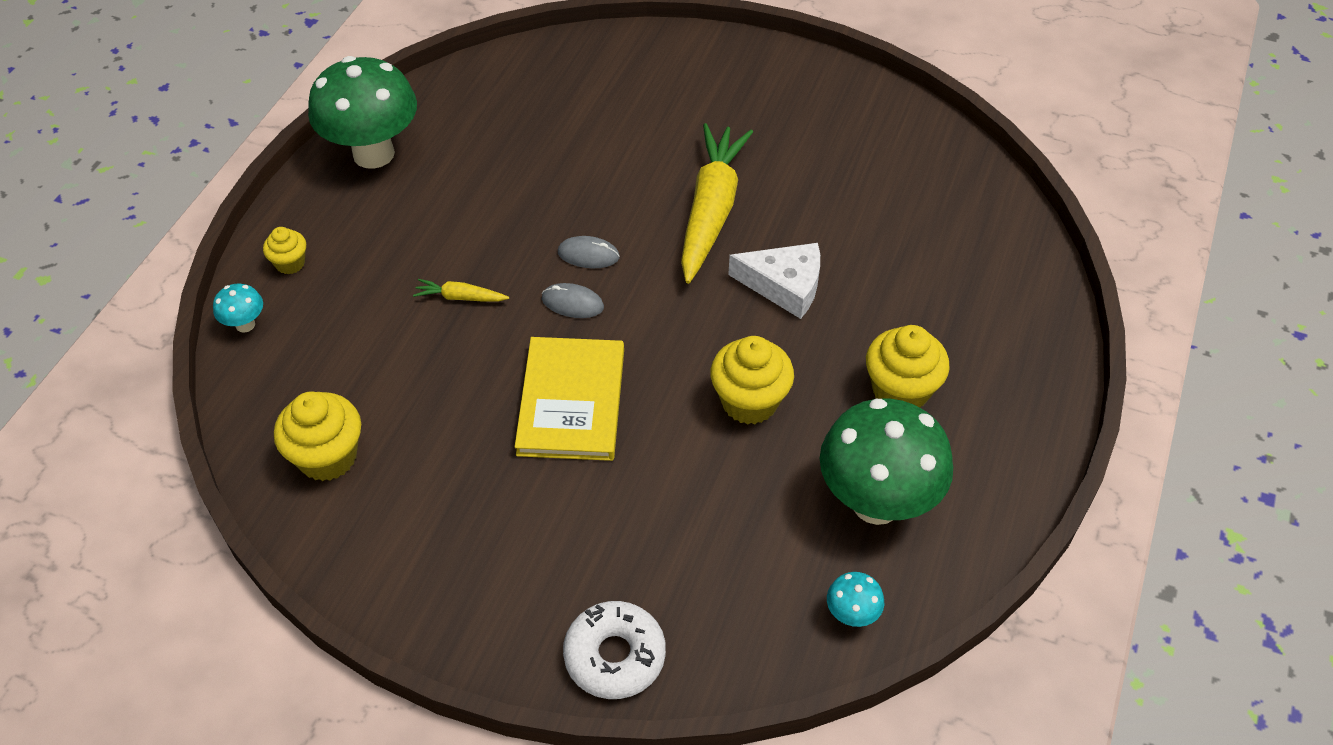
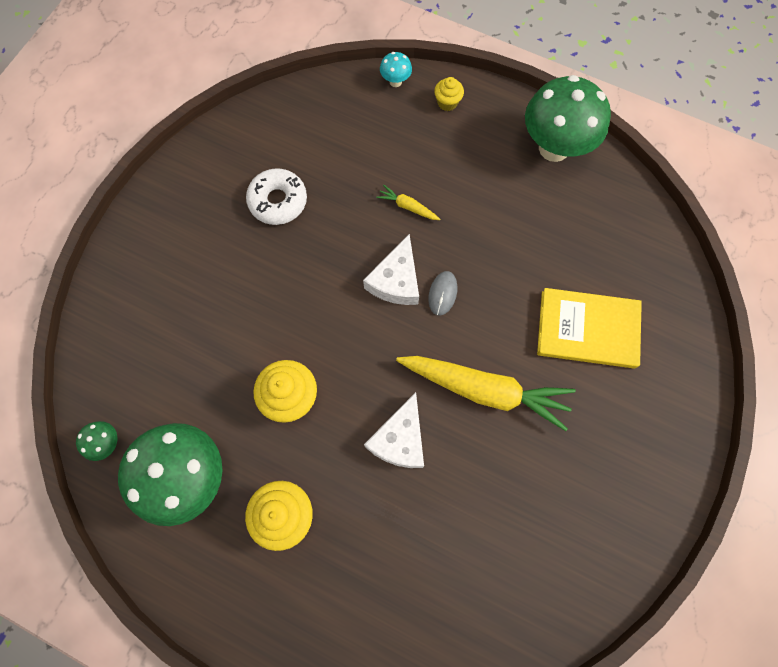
camera: 95 degrees right, 20 degrees up
(328, 457) = (284, 133): yellow cupcake -> none
(460, 297) = (408, 207): yellow carrot -> yellow carrot turned 75 degrees counterclockwise
(571, 402) = (307, 276): yellow book -> yellow book (587, 329)
(572, 303) = (396, 280): grey mouse -> white cheese
(615, 656) = (113, 292): white donut -> white donut (278, 201)
(851, 615) = (107, 443): turquoise mushroom -> green mushroom

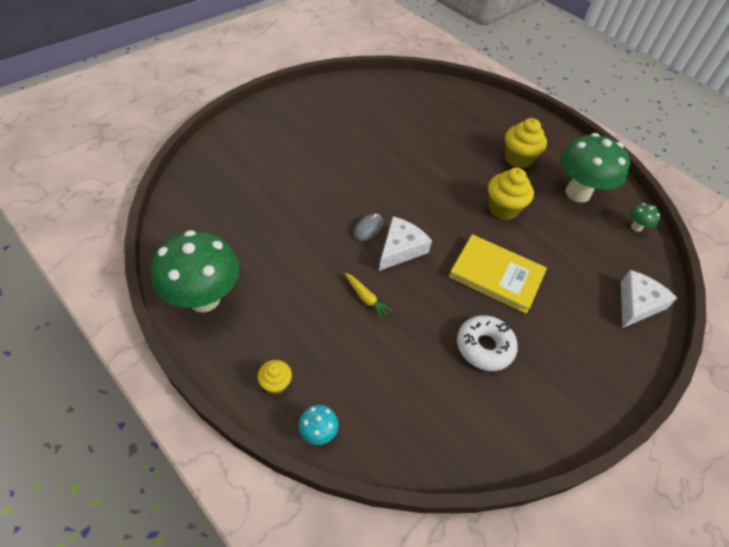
camera: 165 degrees left, 20 degrees down
(399, 439) = (435, 166): white cheese -> white cheese (637, 304)
(485, 390) = (367, 169): yellow carrot -> none
(587, 329) = (277, 174): yellow book -> yellow book (496, 275)

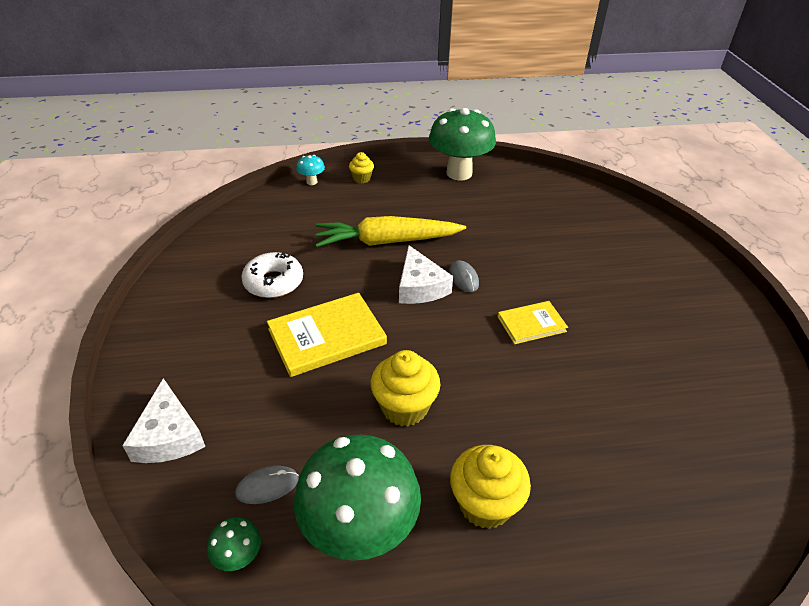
camera: 130 degrees right, 10 degrees down
(366, 298) = (387, 241): yellow carrot -> yellow carrot, size x2.37
(383, 179) = (531, 324): none -> yellow book
(602, 239) = (267, 486): none -> grey mouse

